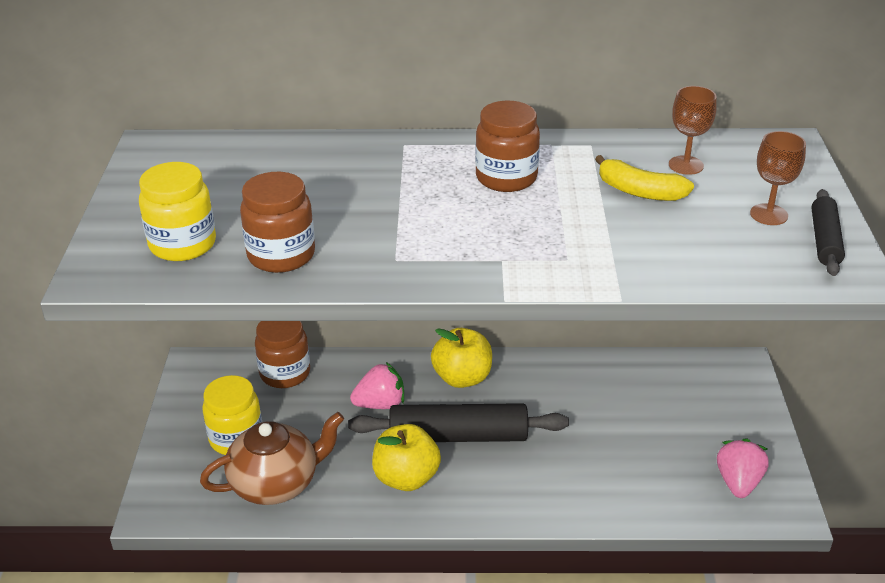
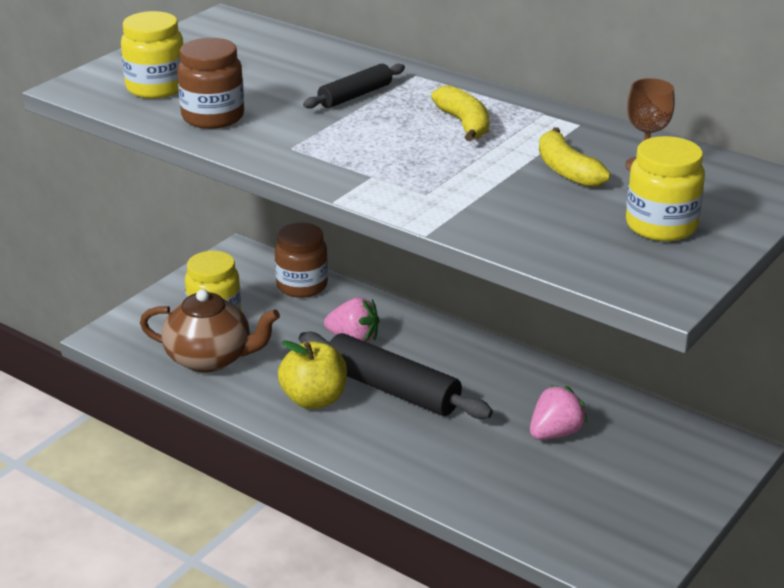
camera: 35 degrees right, 5 degrees down
(462, 378) = (446, 349): yellow apple -> none
(506, 178) = (464, 124): brown jar -> yellow banana
(738, 482) = (608, 536): pink strawberry -> pink strawberry (555, 433)
(768, 214) = (661, 226): brown goblet -> yellow jar
(824, 240) = (683, 261): black rolling pin -> black rolling pin (355, 95)

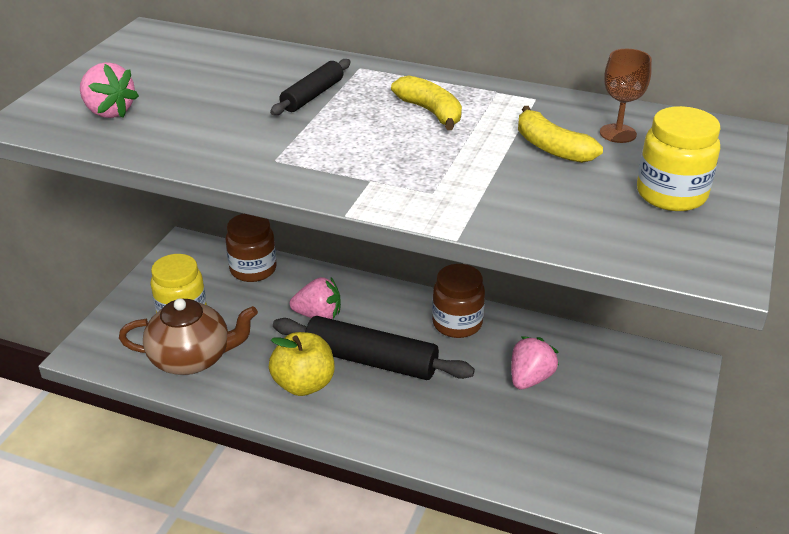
camera: 15 degrees left, 5 degrees up
(156, 88) = (109, 112): yellow jar -> pink strawberry
(213, 117) = (180, 136): brown jar -> brown jar (457, 323)

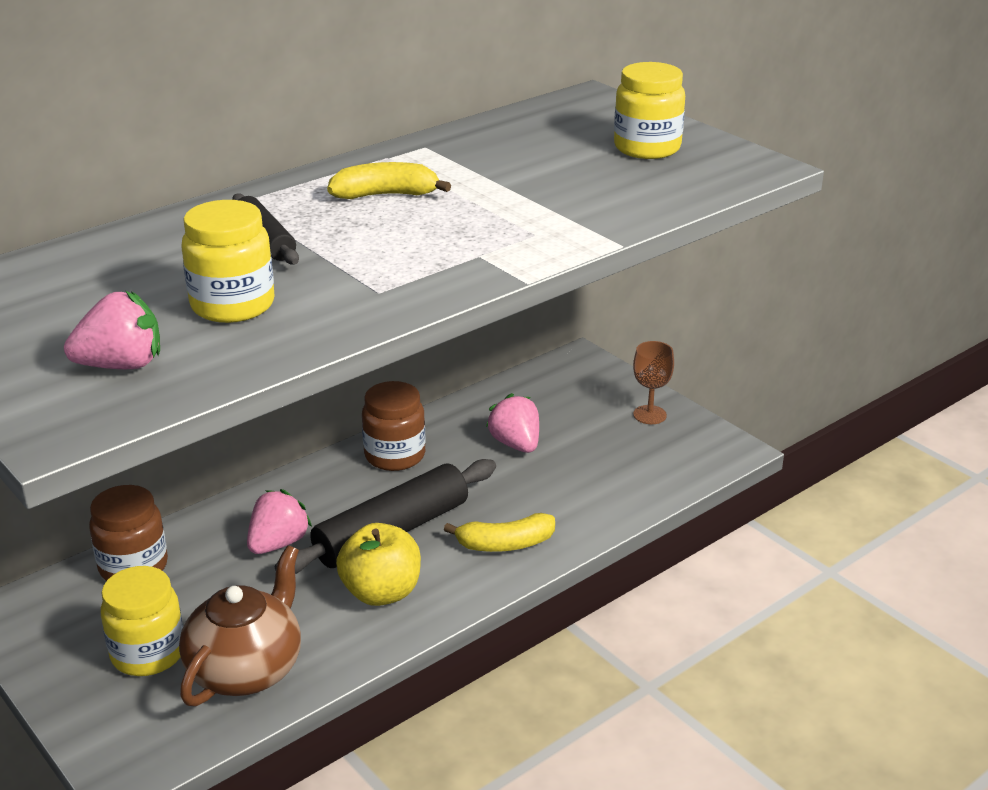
camera: 60 degrees left, 5 degrees down
(211, 117) = (232, 305): none -> yellow jar
(551, 148) = (521, 166): yellow banana -> yellow banana (505, 544)
(618, 133) = (531, 135): brown goblet -> brown goblet (649, 415)

